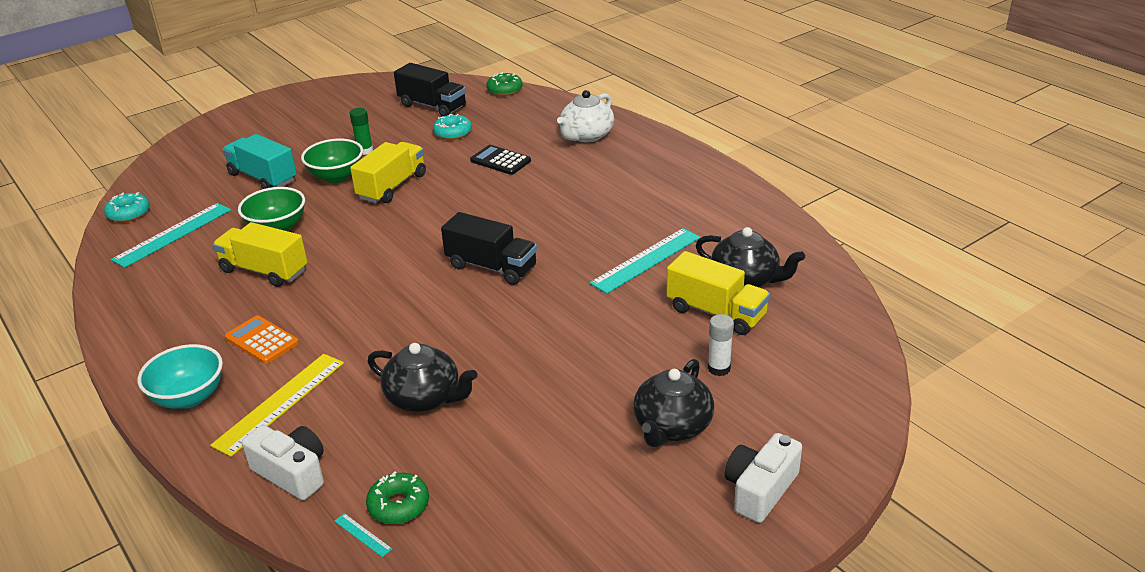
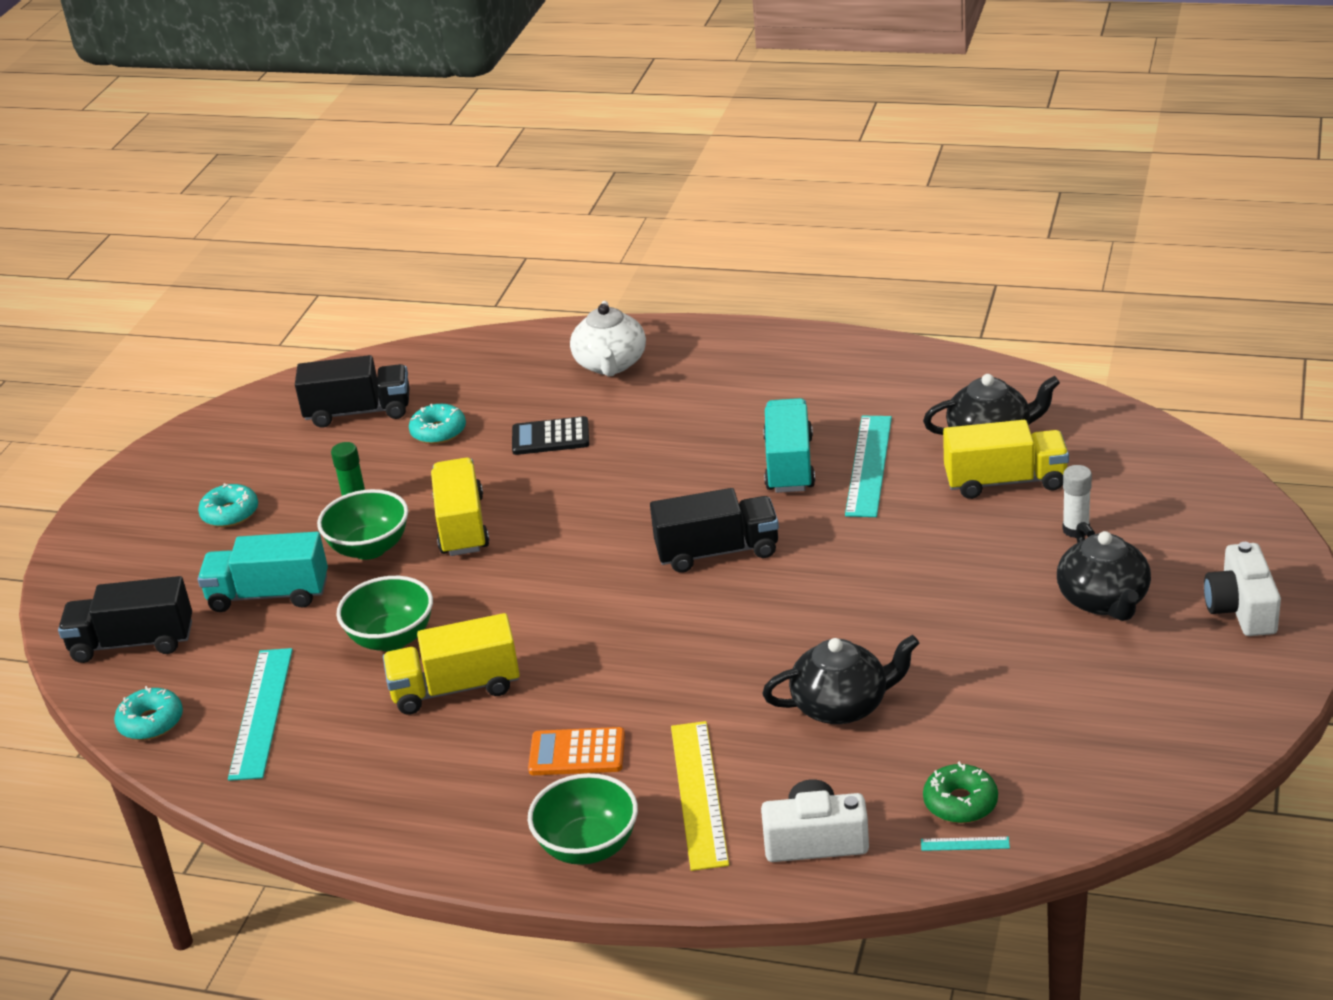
camera: 35 degrees left, 0 degrees up
(180, 171) = (133, 643): none -> black truck
(189, 397) = (588, 846): turquoise bowl -> green bowl
(307, 130) = (230, 513): none -> turquoise donut
(505, 90) = (423, 353): green donut -> none
(601, 237) = (789, 465): none -> turquoise truck

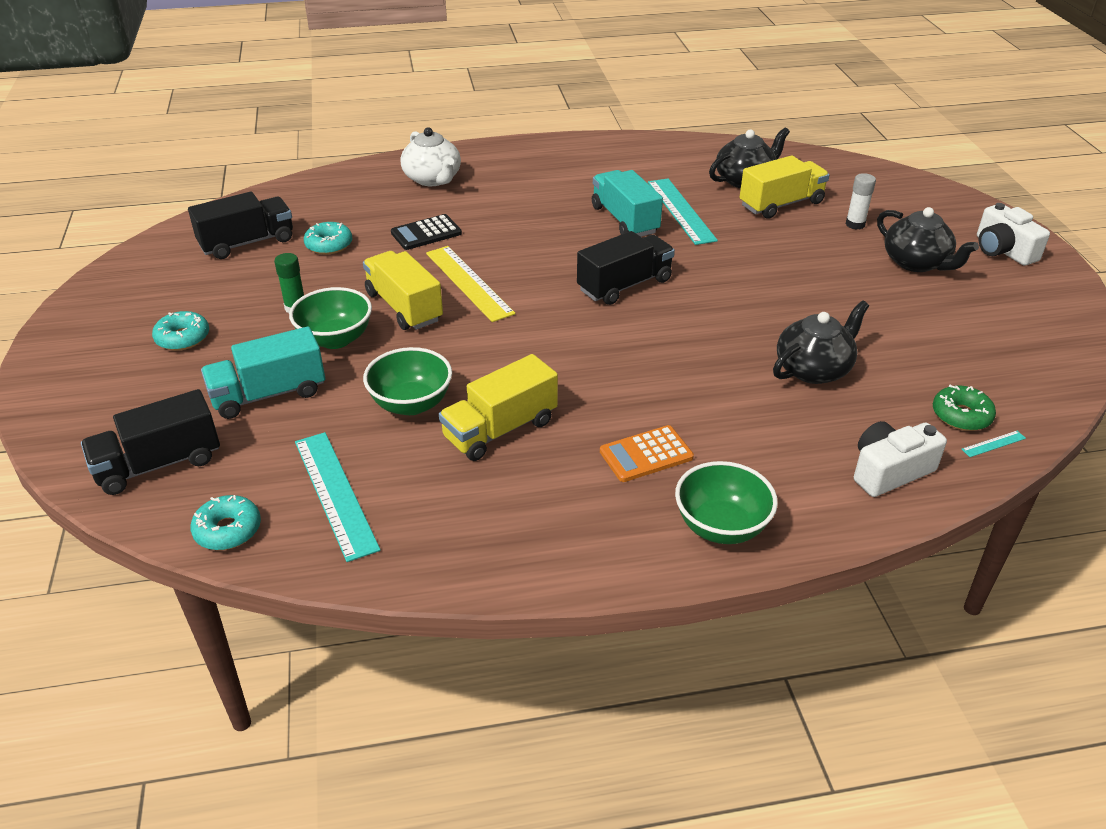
camera: 30 degrees left, 5 degrees up
(698, 794) = (770, 460): yellow ruler -> yellow ruler (468, 283)

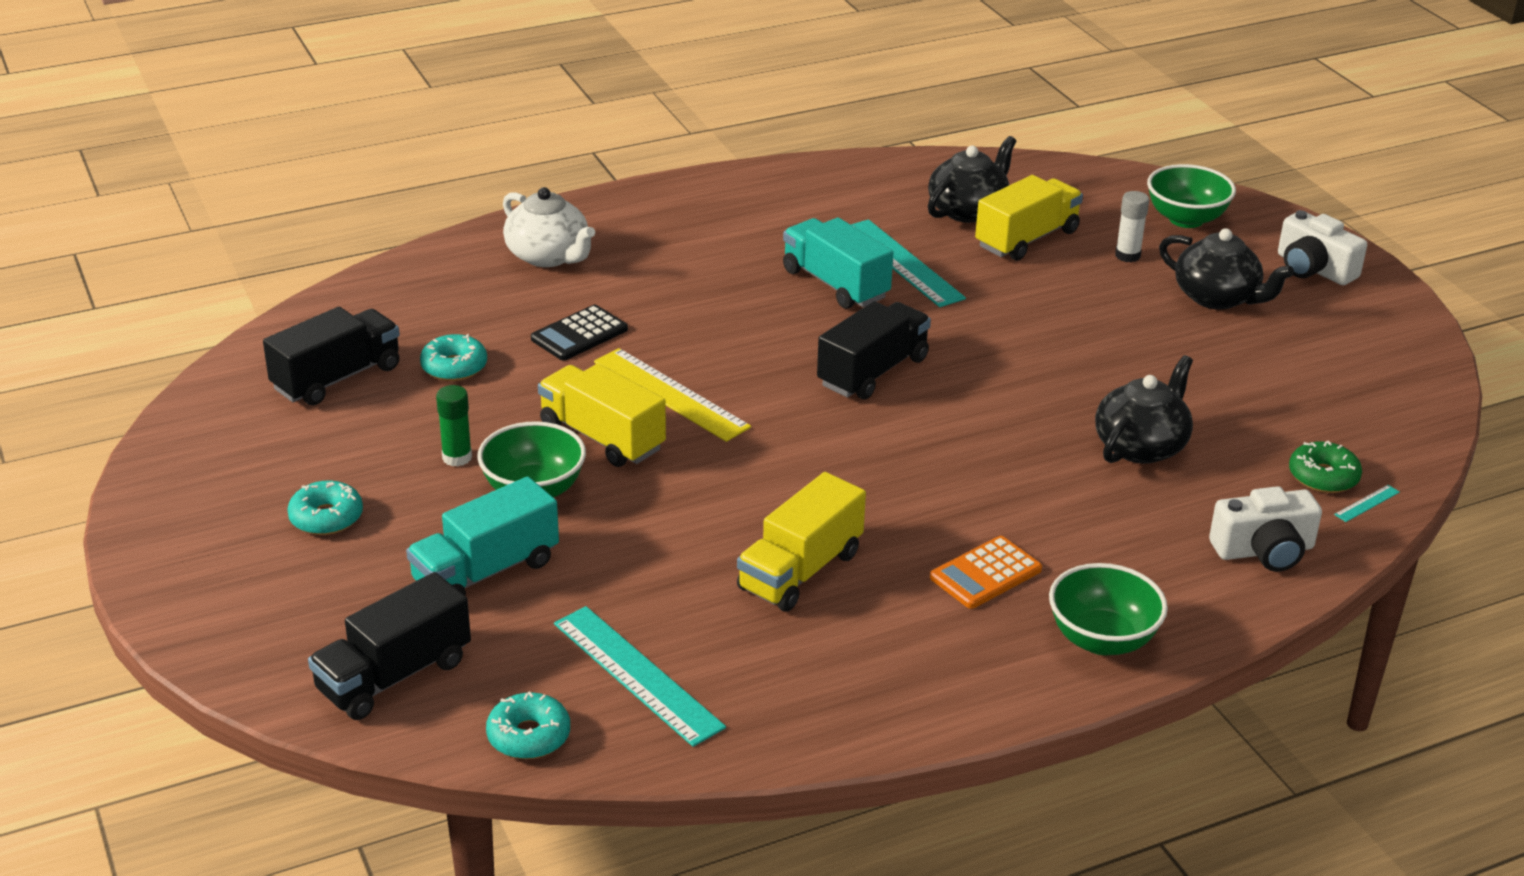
camera: 15 degrees left, 5 degrees down
(411, 404) = (675, 557): green bowl -> green bowl (1186, 219)
(889, 471) = (1264, 551): white camera -> white camera turned 150 degrees counterclockwise

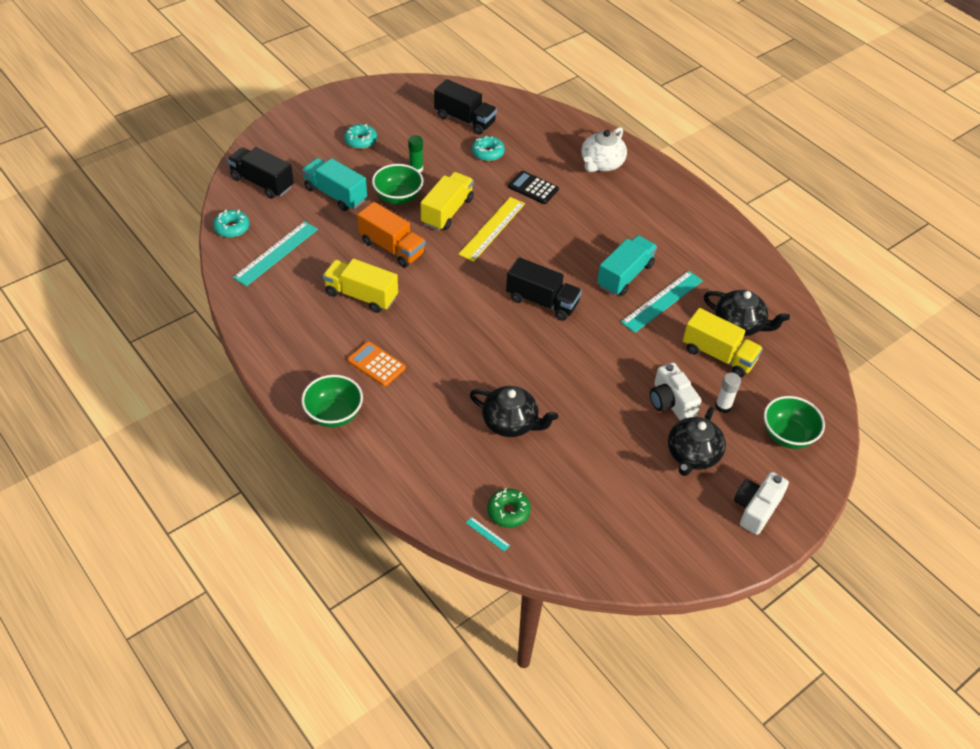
camera: 75 degrees right, 15 degrees up
(678, 517) = (392, 247): none -> orange truck
(1264, 551) = (427, 483): white camera -> white camera (671, 402)

